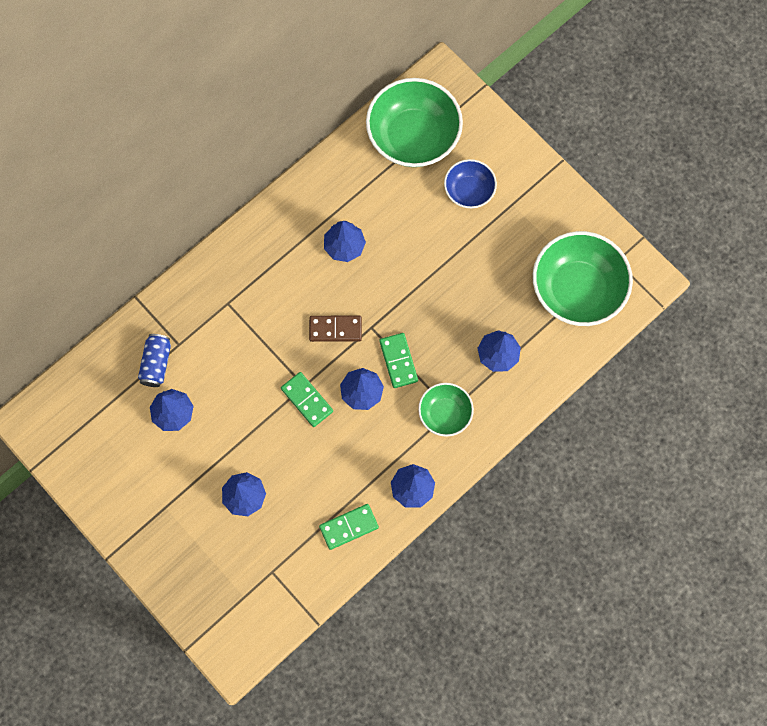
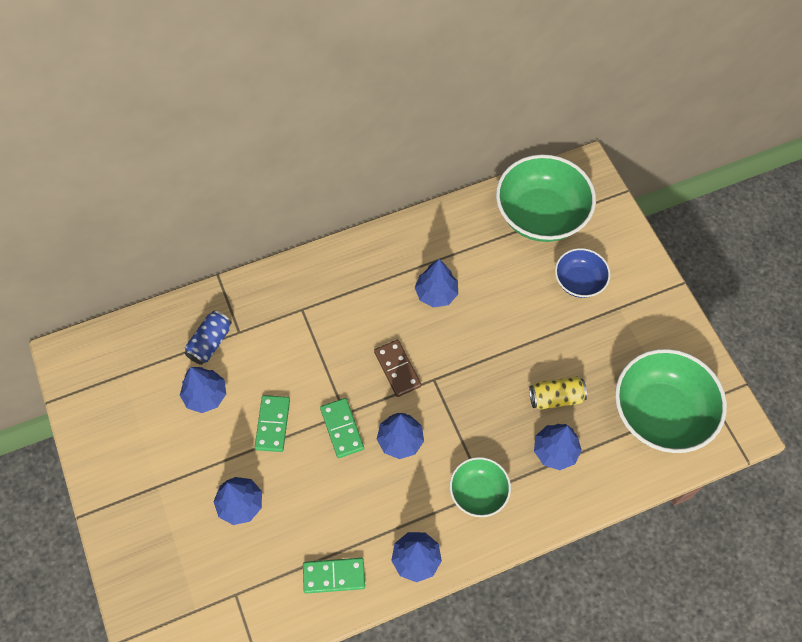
camera: 20 degrees right, 10 degrees down
(335, 329) = (397, 369): brown domino -> brown domino turned 45 degrees clockwise
(398, 361) = (449, 422): green domino -> green domino (273, 424)
(483, 307) = (556, 397): none -> yellow can

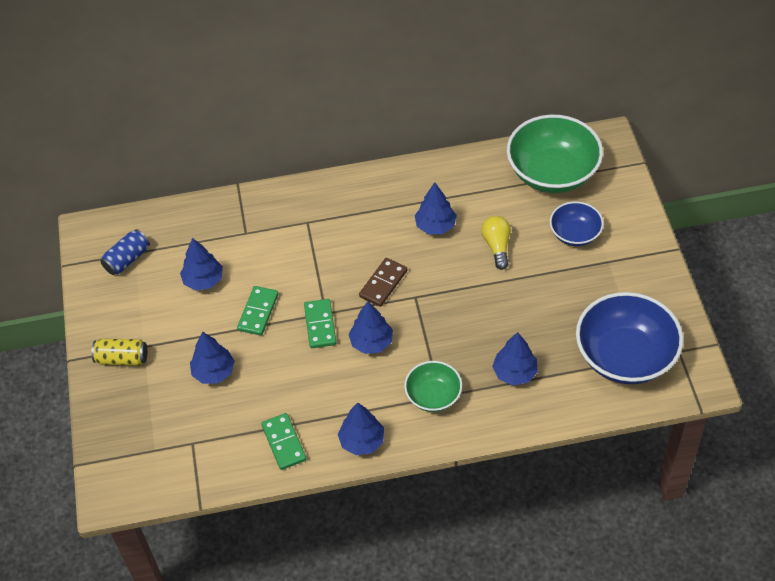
camera: 15 degrees right, 10 degrees down
(210, 343) = (217, 238): blue can -> blue can (127, 259)
(334, 576) = (283, 443): green domino -> green domino turned 60 degrees clockwise
(397, 369) = (383, 283): brown domino -> brown domino turned 45 degrees clockwise
(504, 307) = (497, 246): none -> yellow light bulb
(556, 397) = (527, 328): yellow can -> yellow can (122, 359)
(660, 413) = (625, 356): green bowl -> blue bowl

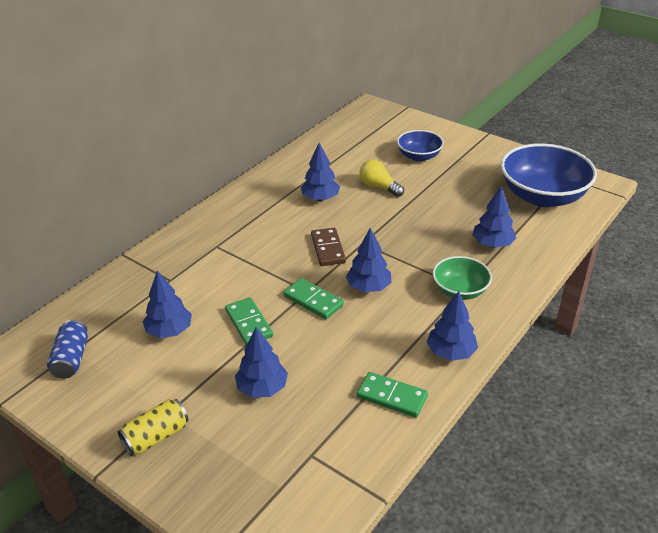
camera: 45 degrees left, 15 degrees down
(552, 173) = (360, 136): green bowl -> none

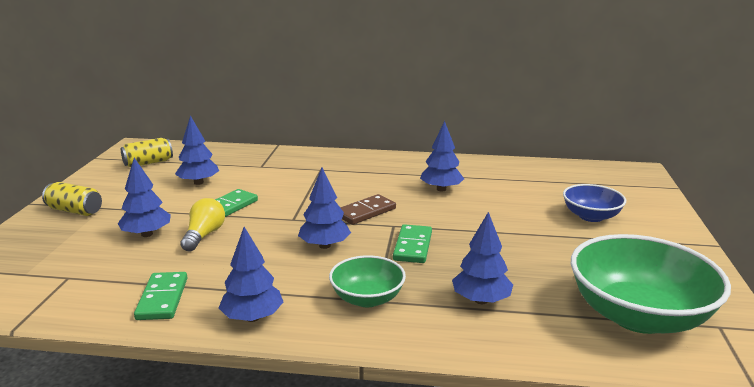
camera: 60 degrees right, 15 degrees down
(71, 359) = (148, 163): blue can -> yellow can
(313, 301) = (281, 225): green domino -> green domino (413, 246)
(379, 187) = (500, 210): yellow light bulb -> yellow light bulb (204, 235)
(542, 196) = (638, 316): blue bowl -> green bowl

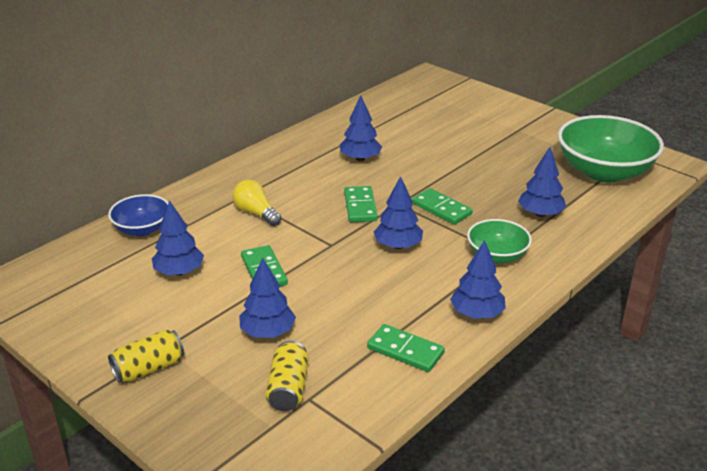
camera: 55 degrees left, 10 degrees up
(148, 163) = (73, 290): yellow can -> yellow can (288, 388)
(204, 235) = (309, 300): yellow light bulb -> yellow light bulb (256, 213)
(365, 212) = (360, 206): brown domino -> green domino
(591, 216) = (474, 125): blue bowl -> blue bowl (142, 229)

